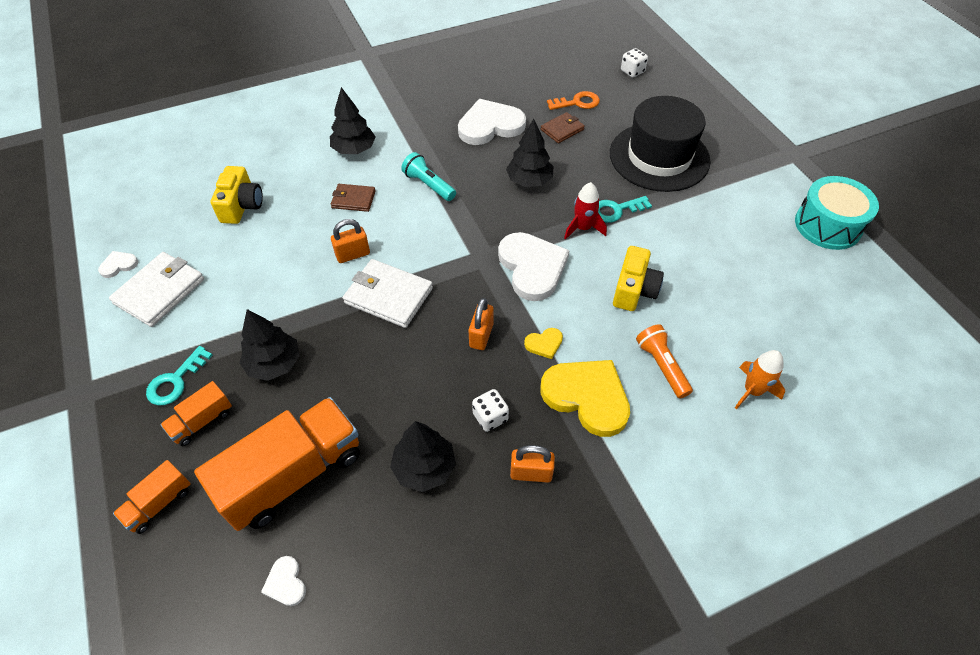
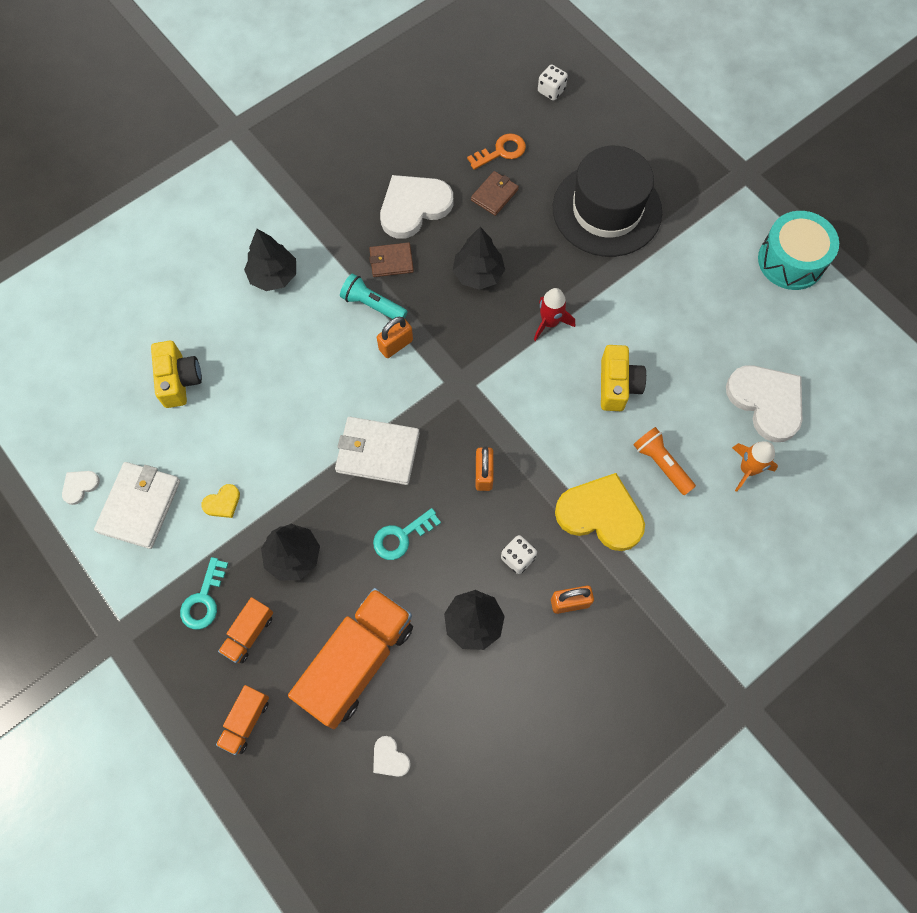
camera: 15 degrees left, 15 degrees up
(353, 199) = (298, 343): brown wallet -> brown wallet (391, 261)
(353, 254) = (323, 412): orange padlock -> orange padlock (396, 345)
(532, 267) = (511, 383): white heart -> white heart (766, 402)
(544, 344) = (546, 468): yellow heart -> yellow heart (222, 503)
(616, 210) = (577, 291): turquoise key -> turquoise key (401, 537)

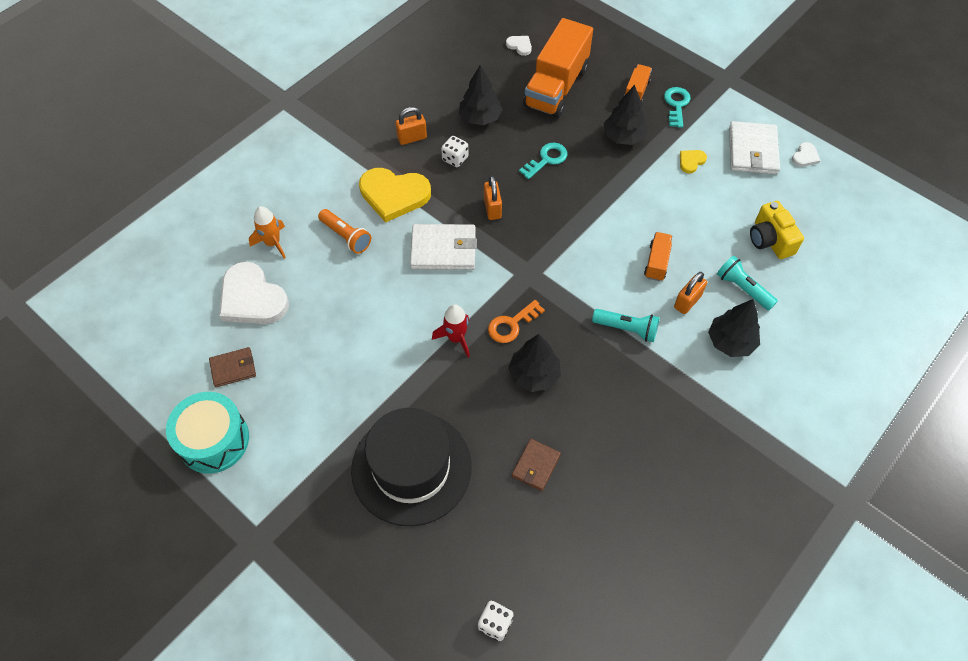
camera: 170 degrees right, 10 degrees down
(236, 329) = (742, 288): none -> turquoise flashlight
(246, 721) = (619, 50): orange truck -> orange truck (656, 262)
(377, 452) = (583, 211): white wallet -> white wallet (443, 249)
(391, 261) = (623, 374): brown wallet -> brown wallet (233, 368)
(396, 345) = (594, 296): orange padlock -> orange padlock (687, 301)
(414, 207) = (618, 437): white heart -> none
(501, 151) = (539, 523): orange key -> orange key (511, 325)
(617, 385) = (387, 292): yellow camera -> none

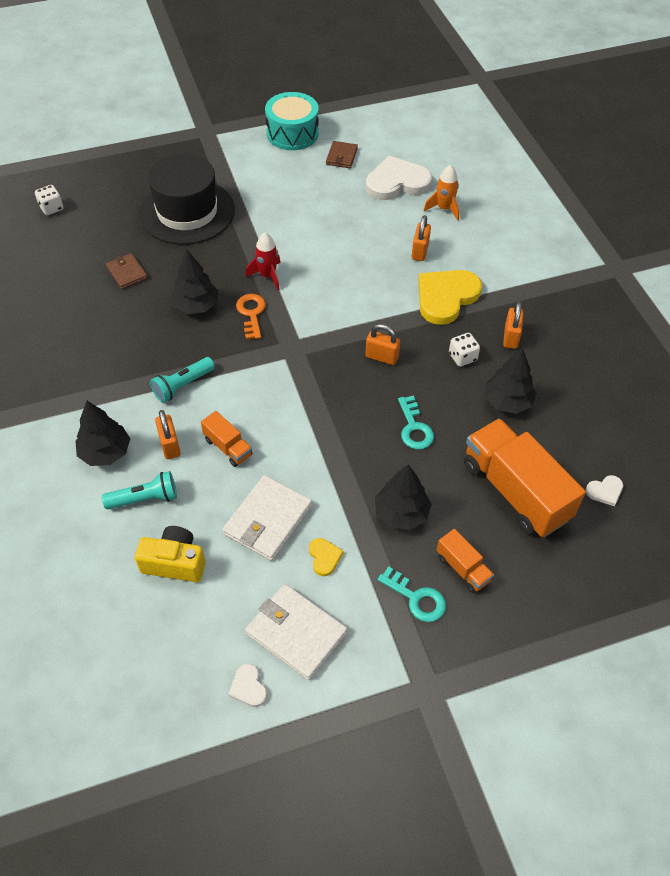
camera: 120 degrees right, 5 degrees down
(346, 236) = (420, 251): orange flashlight -> orange padlock
(443, 249) = (360, 304): white wallet -> white wallet (268, 520)

